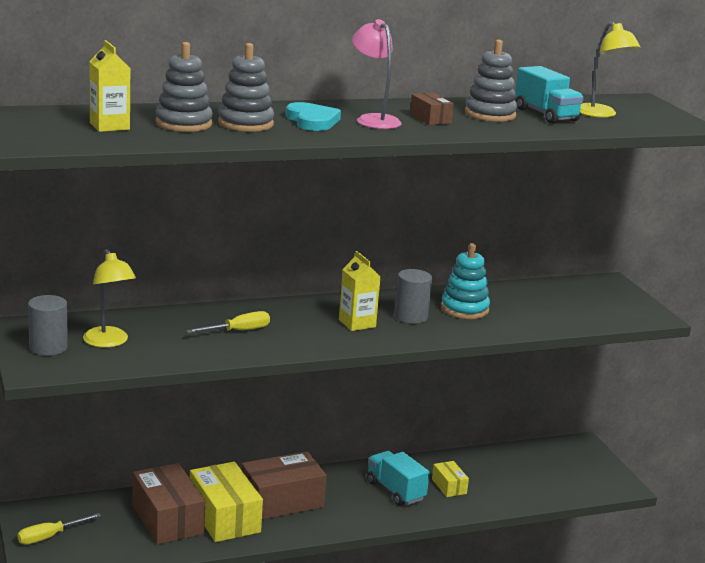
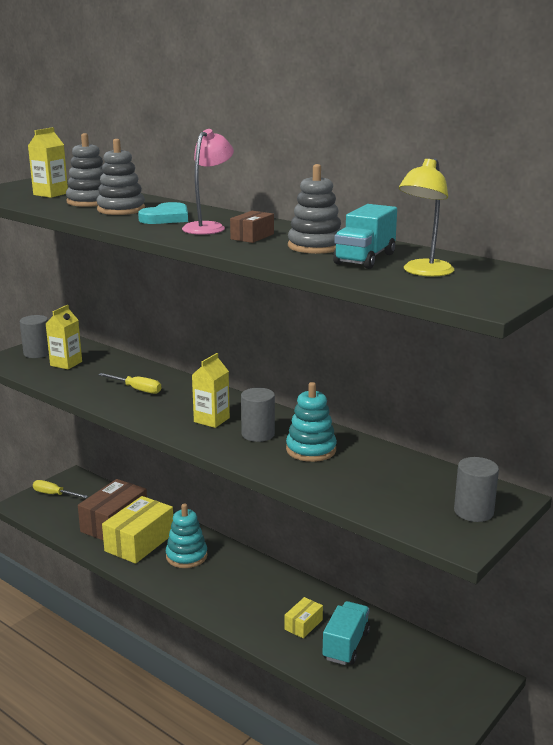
camera: 60 degrees right, 0 degrees up
(109, 342) = (66, 363): yellow lamp -> yellow carton
(282, 501) = (186, 556): brown box -> turquoise stacking toy
(395, 491) = (262, 600): turquoise truck -> turquoise truck (346, 645)
(617, 298) = (473, 511): none -> grey cylinder

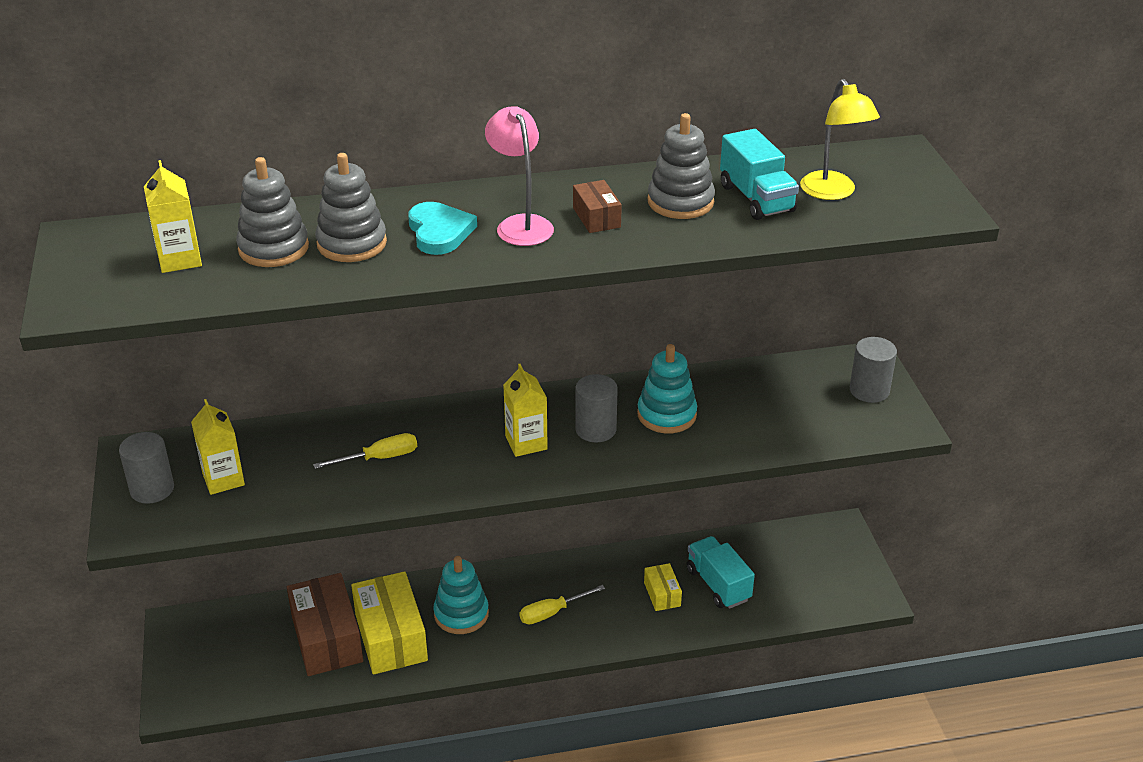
camera: 50 degrees left, 15 degrees up
(54, 494) = (193, 661): yellow screwdriver -> yellow screwdriver (552, 612)

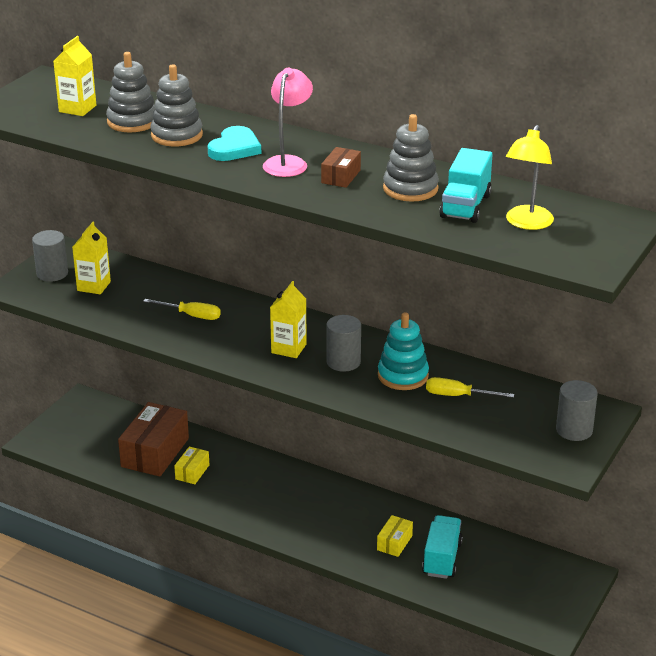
camera: 40 degrees right, 5 degrees down
(391, 637) = (192, 472): yellow box -> yellow box, size x0.50
(461, 614) = (249, 482): turquoise stacking toy -> none
(552, 612) = (307, 513): yellow screwdriver -> yellow screwdriver (458, 396)

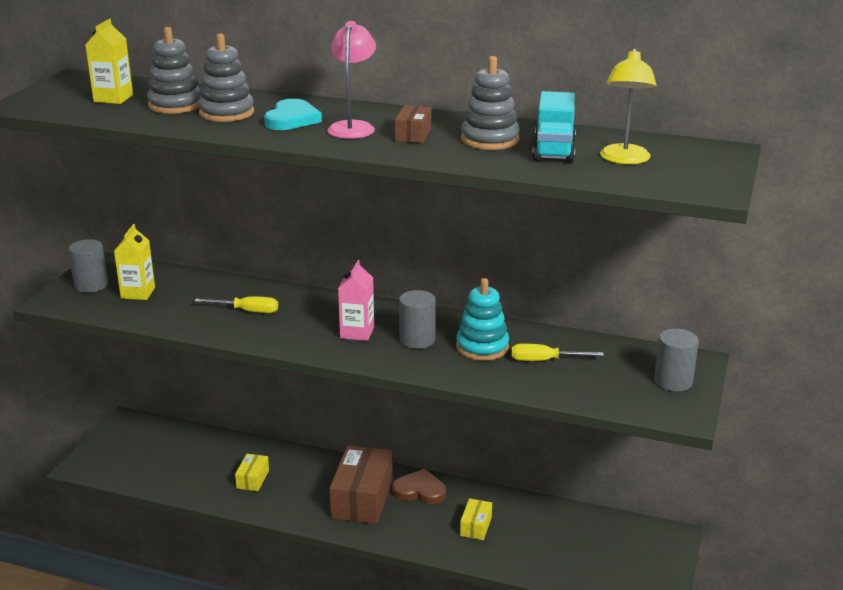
camera: 10 degrees left, 5 degrees down
(155, 452) = (210, 464): brown box -> brown box (362, 499)
(288, 348) = (357, 332): yellow carton -> pink carton
(349, 501) = (419, 490): none -> brown heart
(442, 558) = (527, 537): turquoise truck -> none

